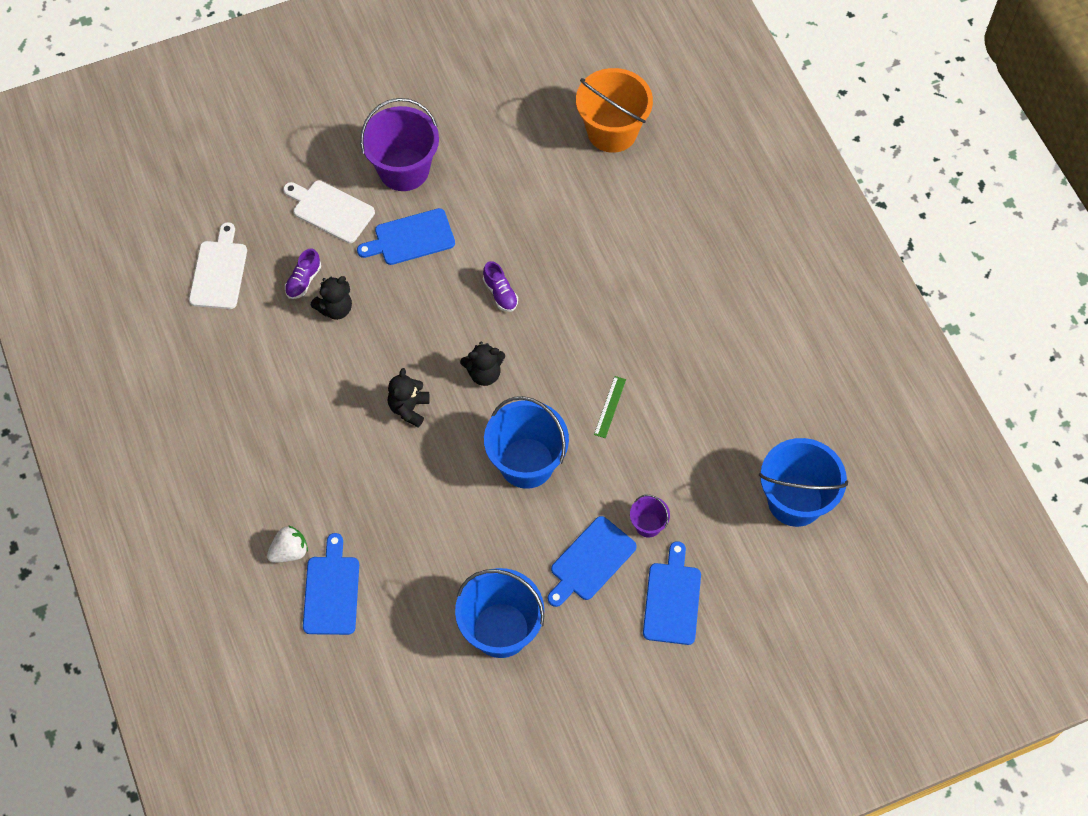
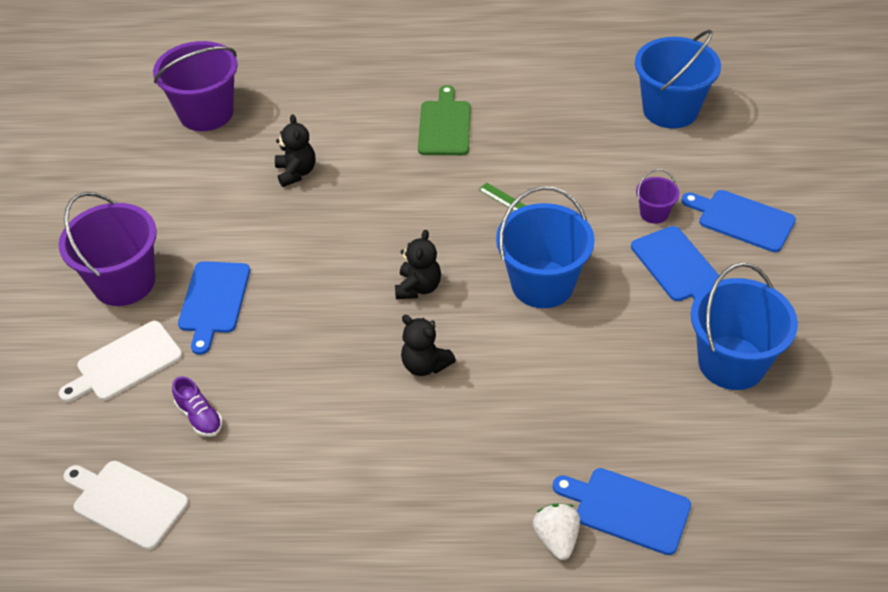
camera: 65 degrees left, 15 degrees down
(335, 308) = (257, 396): black teddy bear -> black teddy bear (296, 173)
(500, 293) = (331, 247): purple shoe -> none
(612, 131) = (206, 113): orange bucket -> purple bucket
(683, 320) = (445, 125): none -> green cutting board

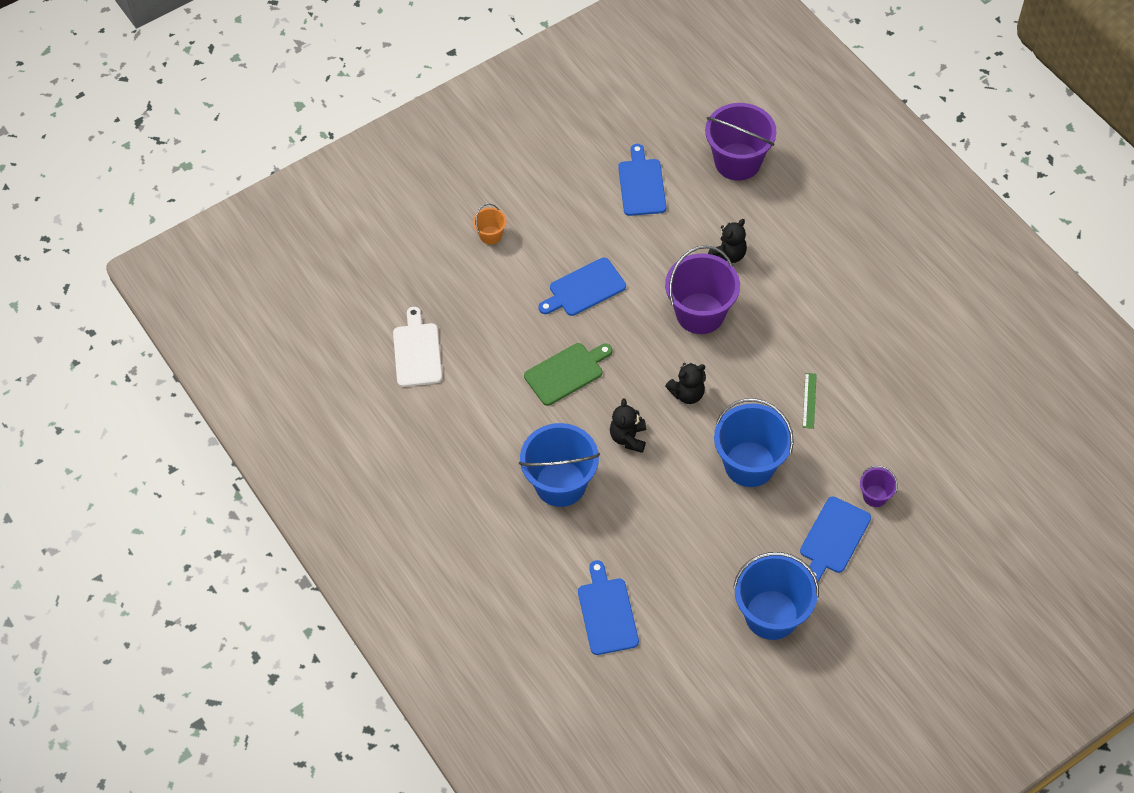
camera: 55 degrees right, 10 degrees up
(61, 344) = (491, 235): none -> orange bucket
(124, 282) = (559, 230): purple bucket -> purple bucket (700, 313)
(125, 363) = (503, 278): white cutting board -> none
(199, 417) = (497, 345): purple shoe -> none
(445, 125) = (851, 312): green cutting board -> green cutting board (566, 372)
(556, 539) = (558, 585): white strawberry -> none
(670, 110) = (998, 448): blue bucket -> blue bucket (560, 483)
(742, 219) = (916, 556): blue cutting board -> blue cutting board (641, 184)

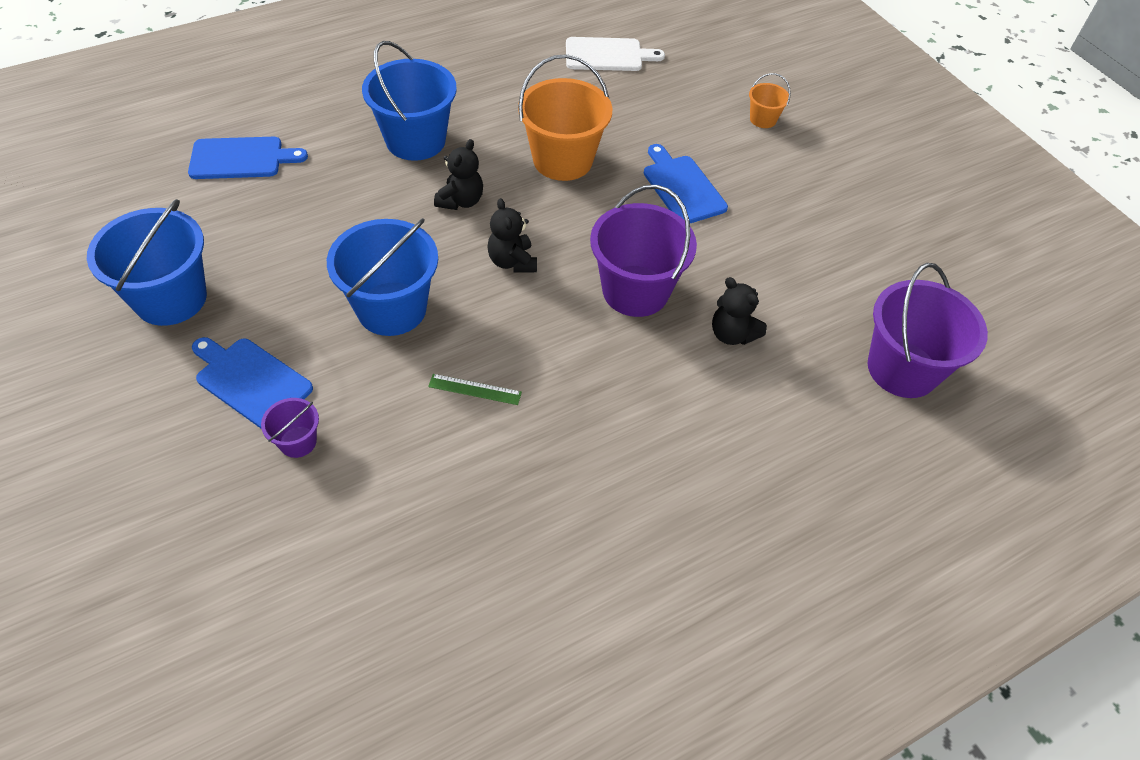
camera: 90 degrees right, 5 degrees down
(566, 372) = (562, 160): green cutting board -> orange bucket
(628, 438) = (461, 201): black teddy bear -> black teddy bear turned 105 degrees clockwise
(641, 184) = (850, 258): blue cutting board -> none

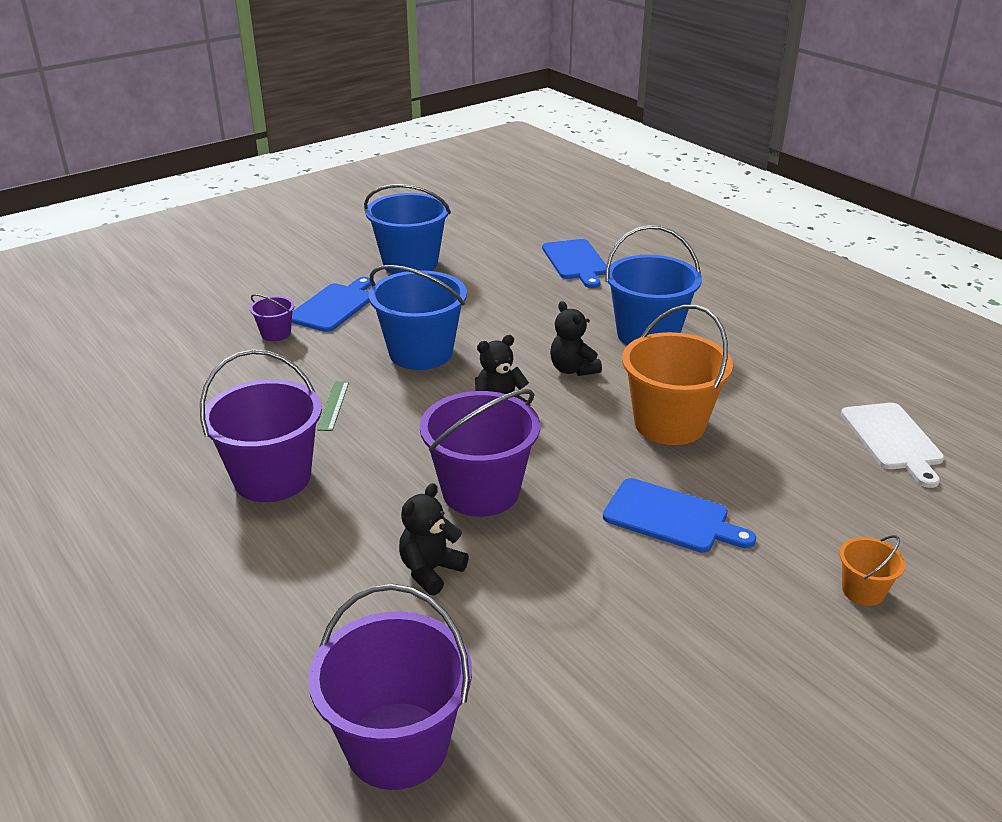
camera: 85 degrees right, 20 degrees down
(461, 201) = (573, 369): black teddy bear -> black teddy bear turned 45 degrees clockwise
(592, 443) = (272, 478): none -> purple bucket
(682, 187) = (671, 517): blue cutting board -> blue cutting board turned 60 degrees clockwise

